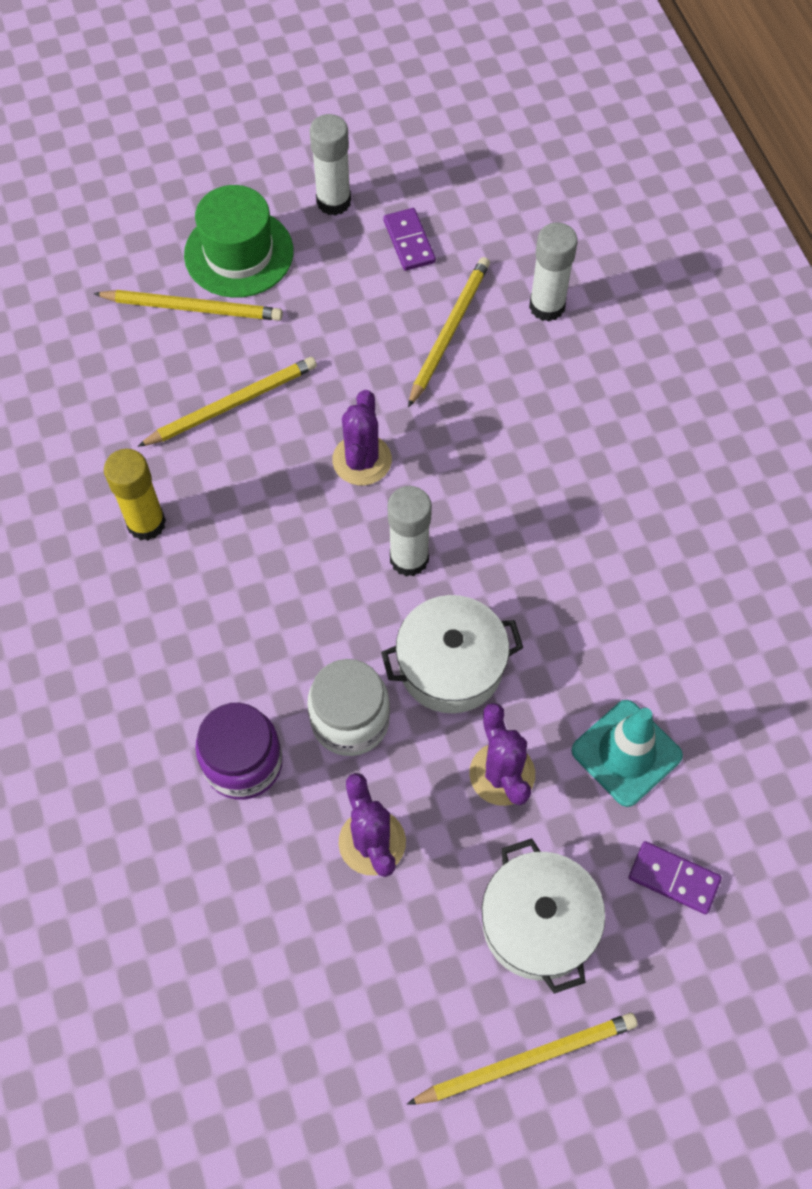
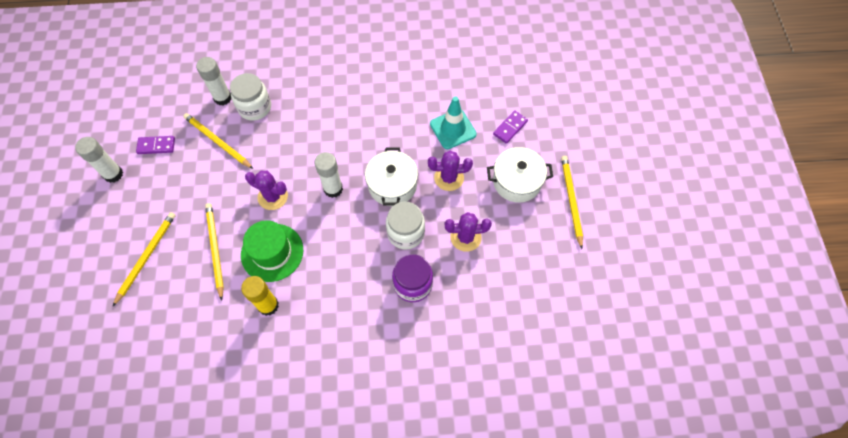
camera: 75 degrees left, 0 degrees up
(239, 253) = (122, 227): green hat -> green hat (272, 252)
(545, 366) = (255, 107): none -> white jar

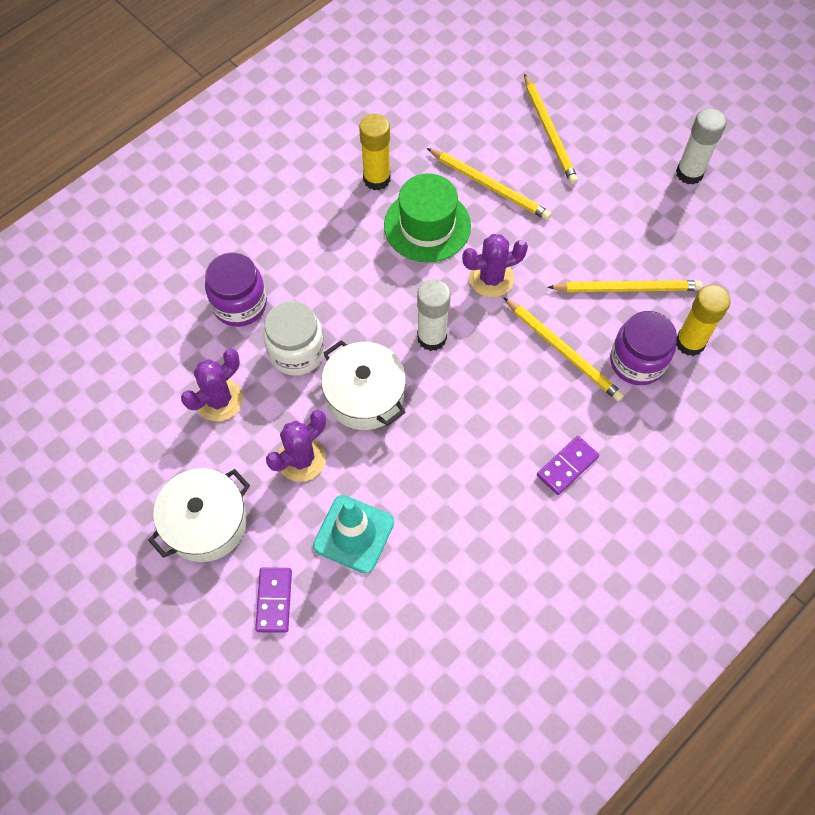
camera: 140 degrees right, 0 degrees up
(156, 146) = (687, 232): purple domino -> purple domino (567, 466)
(222, 98) = (690, 343): white glue stick -> yellow glue stick
(255, 107) = (637, 362): white jar -> purple jar
(571, 200) = (112, 551): yellow pencil -> yellow pencil (563, 351)

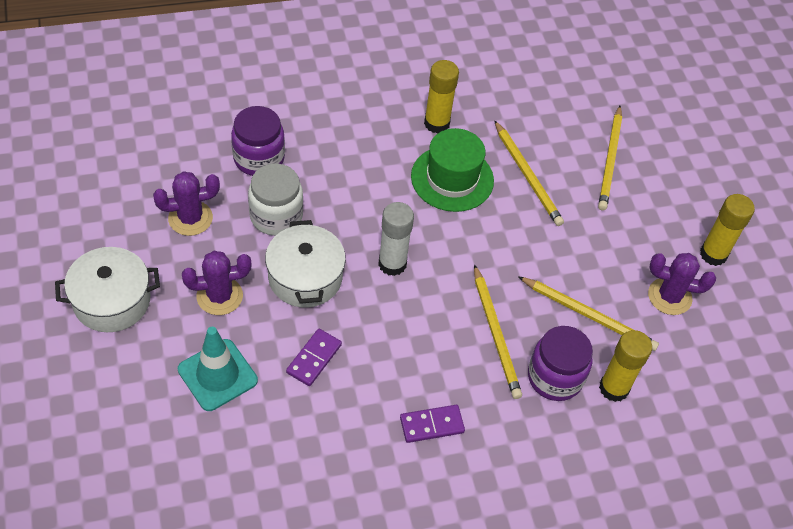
camera: 25 degrees right, 10 degrees down
(274, 600) = (119, 387): purple domino -> purple domino (314, 358)
(491, 278) = (476, 245): purple cactus -> purple cactus (669, 296)
(689, 173) = (713, 254): white glue stick -> yellow glue stick

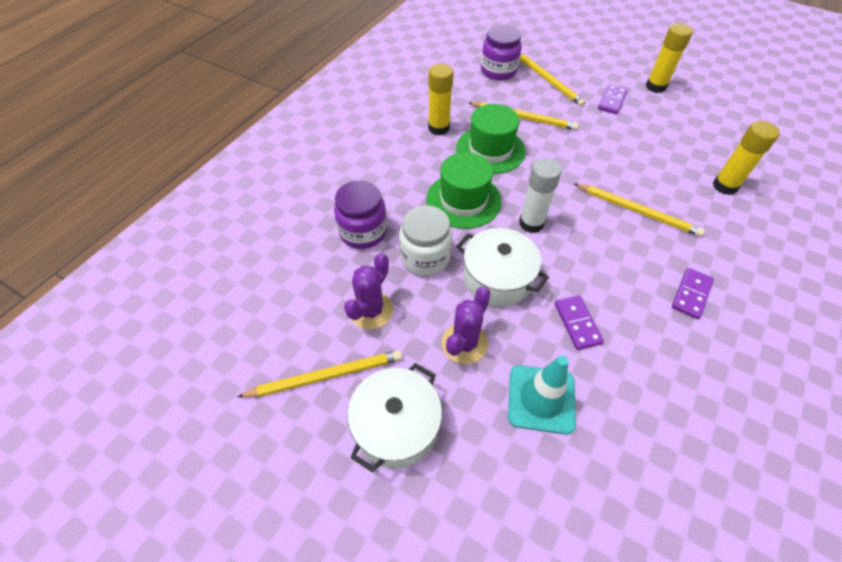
camera: 40 degrees left, 0 degrees up
(366, 200) = (463, 200): none -> green hat
(555, 377) = (696, 206): purple jar -> purple jar (498, 71)
(589, 315) = (658, 161): yellow pencil -> yellow pencil (326, 376)
(641, 230) = (612, 101): none -> purple domino
(669, 296) = (672, 121): purple cactus -> none

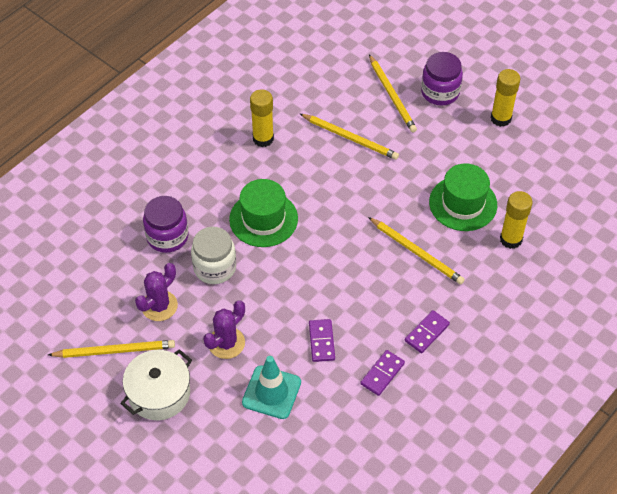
camera: 10 degrees right, 0 degrees up
(490, 150) = (305, 170): green hat -> green hat (463, 203)
(497, 278) = (270, 295): white pot -> none
(498, 71) = (345, 76): purple jar -> purple jar (440, 92)
(531, 223) = (316, 250): white glue stick -> none
(612, 101) = (447, 130): purple domino -> purple domino (382, 374)

